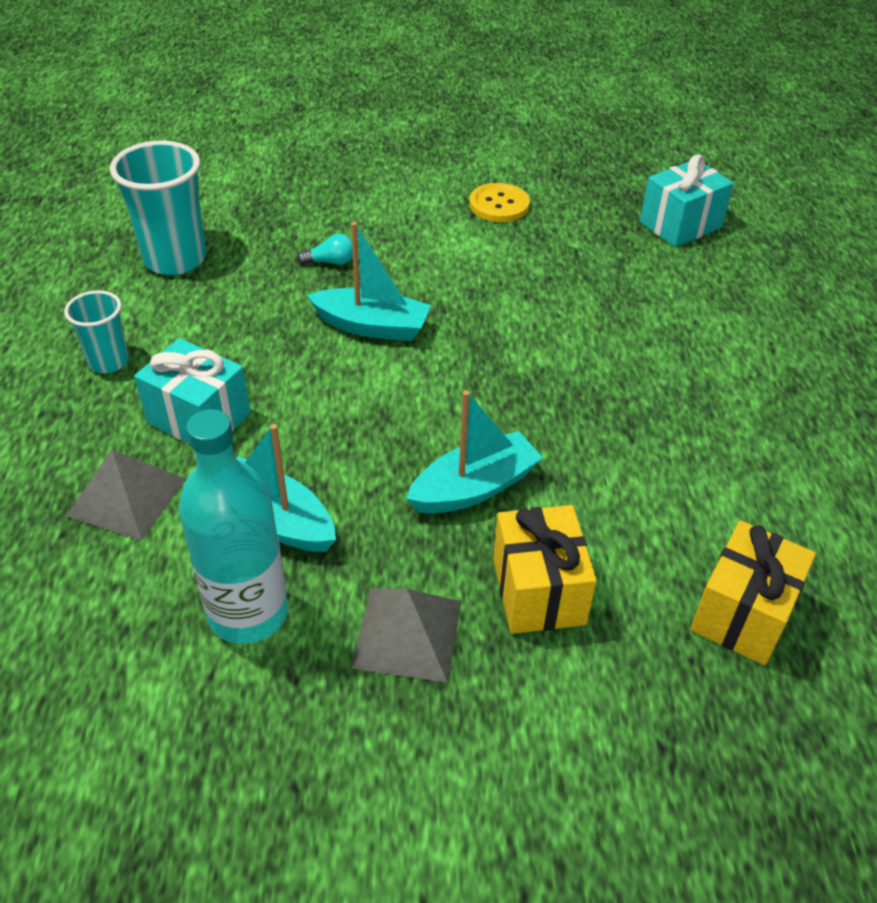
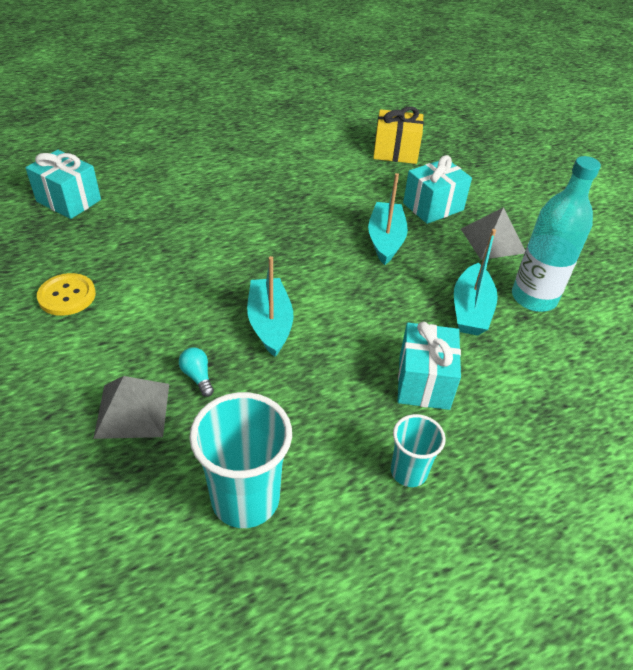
camera: 115 degrees left, 0 degrees up
(127, 497) = (514, 387): grey pyramid -> grey pyramid (132, 410)
(474, 488) = (385, 240): turquoise boat -> turquoise boat turned 60 degrees clockwise
(538, 591) = (433, 207): yellow gift -> turquoise gift

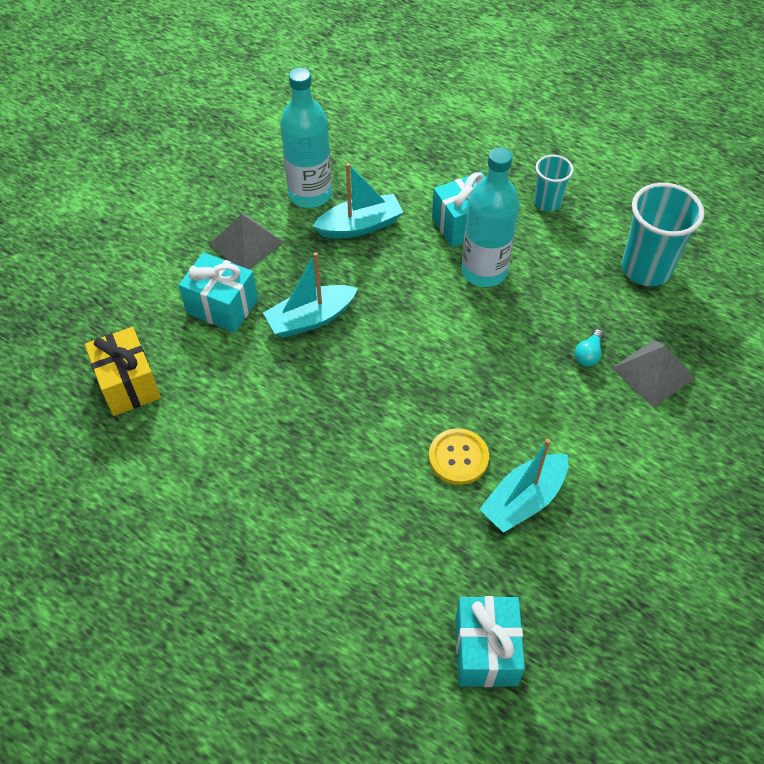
camera: 120 degrees left, 10 degrees up
(67, 296) = (605, 516): yellow button -> yellow button (458, 457)
(270, 324) = (494, 343): turquoise boat -> turquoise boat (523, 500)
(352, 362) = (484, 271): none -> turquoise bottle

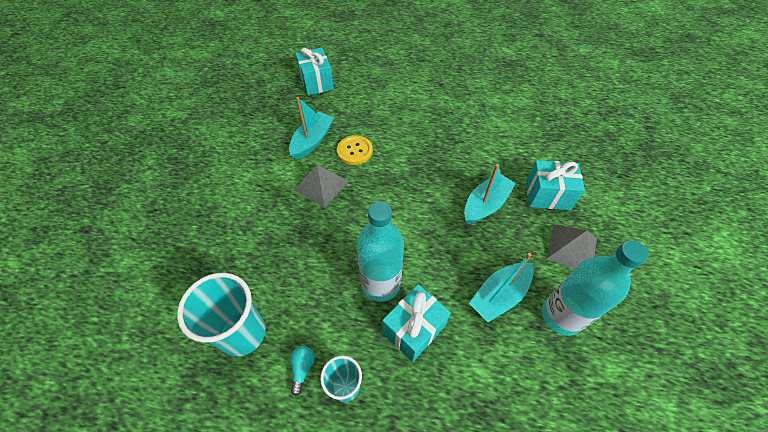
camera: 160 degrees right, 0 degrees up
(128, 384) = (558, 136): yellow gift -> none
(588, 354) = (285, 237): turquoise light bulb -> turquoise light bulb (302, 368)
(653, 373) = (237, 237): grey pyramid -> grey pyramid (321, 185)

